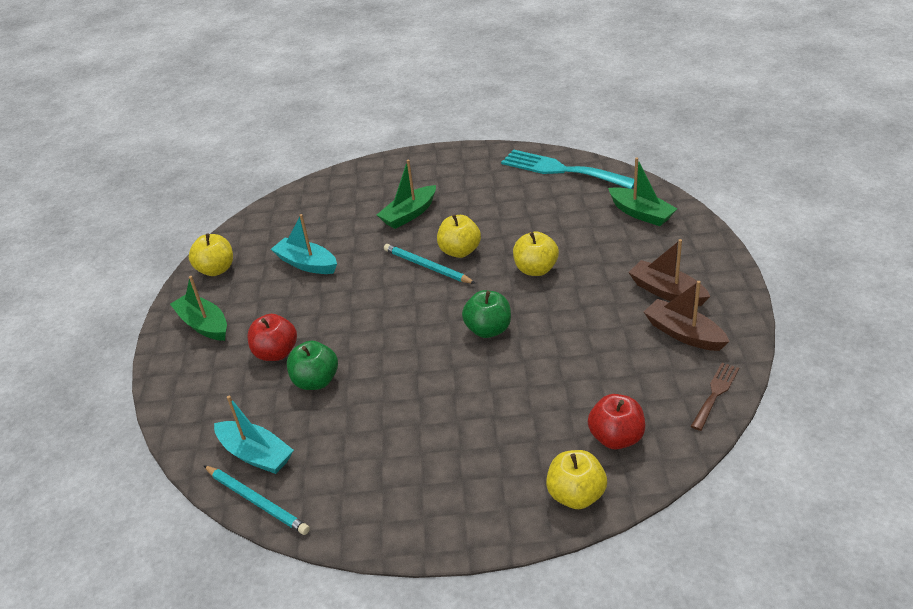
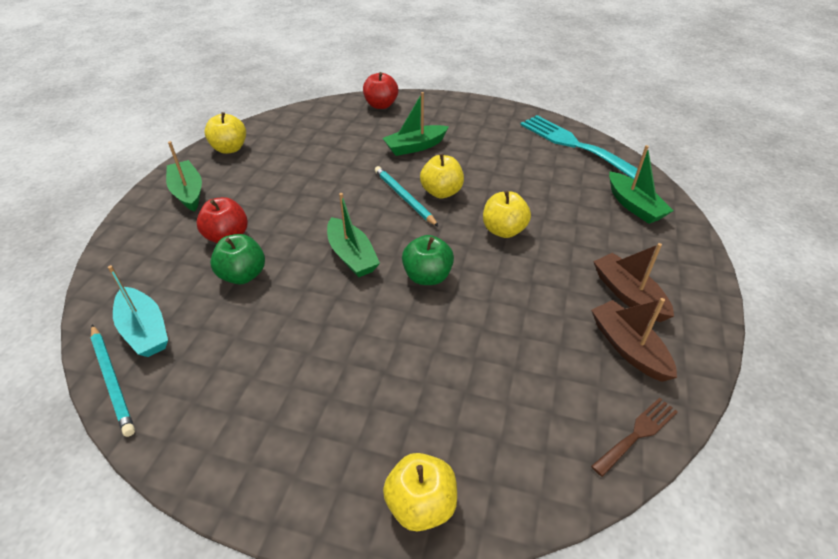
camera: 15 degrees right, 5 degrees up
(307, 264) = (304, 165): turquoise boat -> none
(409, 333) = (352, 256): none -> green boat
(616, 438) = (499, 447): red apple -> red apple (381, 105)

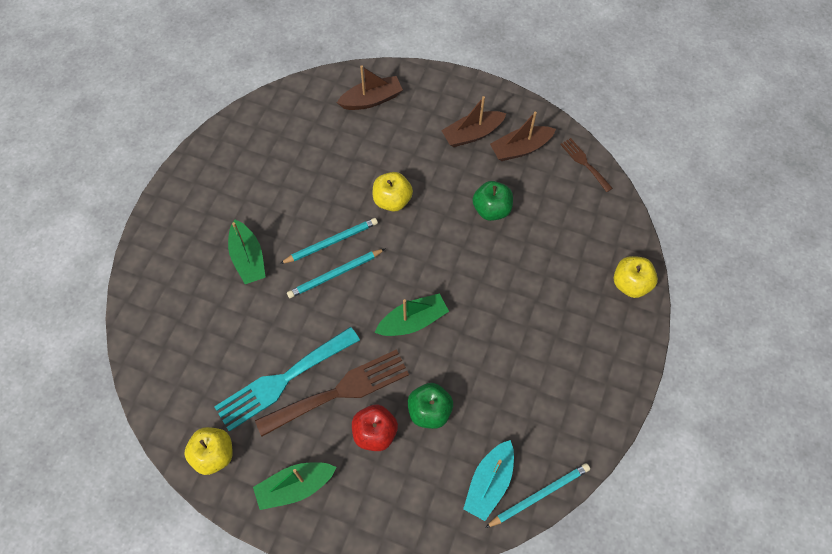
camera: 85 degrees left, 20 degrees up
(145, 330) = (489, 483): turquoise boat -> turquoise boat turned 150 degrees clockwise
(276, 210) = (340, 391): none -> brown fork
(381, 105) = (150, 288): red apple -> none
(427, 276) = (443, 264): green apple -> green apple (491, 209)
(441, 192) = (331, 242): yellow apple -> turquoise pencil
(573, 144) = (271, 119): turquoise fork -> turquoise fork (283, 380)
(634, 206) = (371, 100): green boat -> brown boat

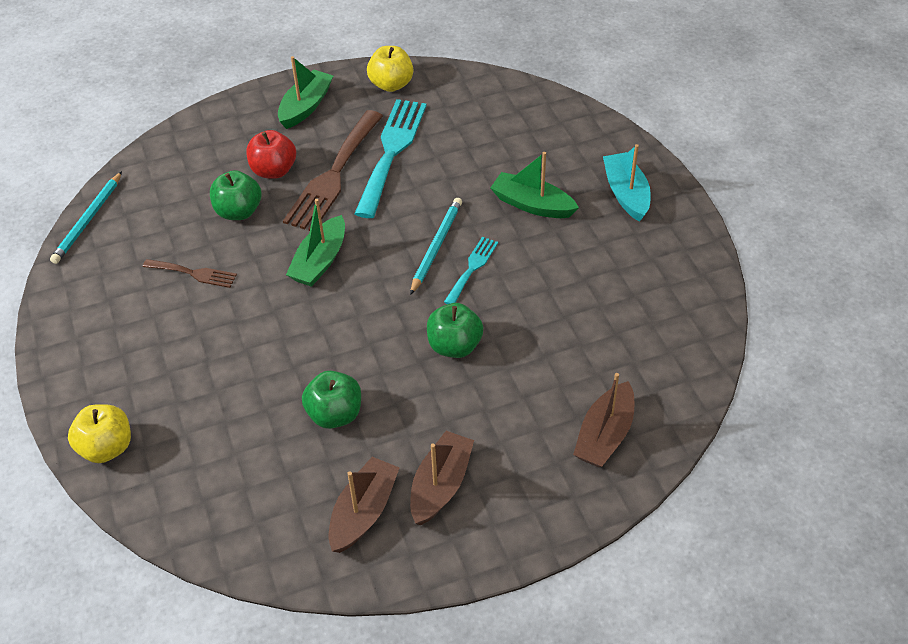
camera: 140 degrees right, 15 degrees down
(331, 242) = (472, 268): turquoise pencil -> turquoise fork
(392, 200) = (454, 346): yellow apple -> green apple
(489, 483) = (141, 201): turquoise boat -> turquoise boat (626, 194)
(584, 163) = (264, 555): brown fork -> brown fork (194, 273)

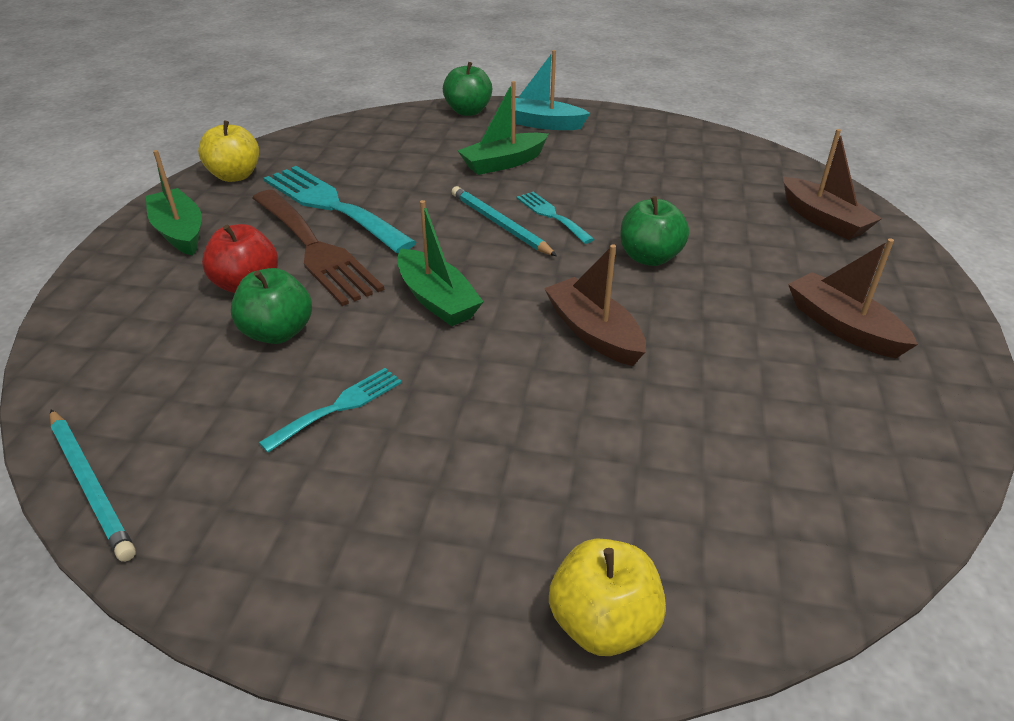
camera: 60 degrees left, 10 degrees down
(194, 273) = (339, 407): brown fork -> turquoise fork
(335, 414) = (691, 366): green apple -> green apple (468, 111)
(363, 512) = (859, 393): brown boat -> brown boat (593, 333)

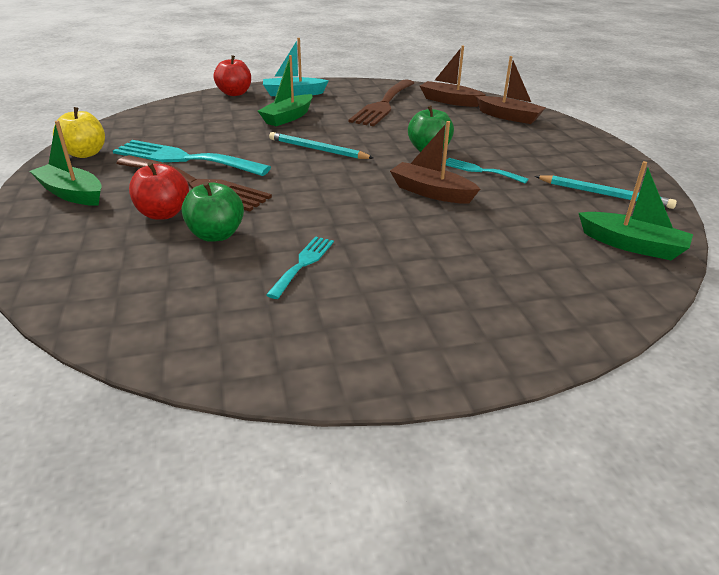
camera: 25 degrees left, 5 degrees down
(91, 485) = (156, 351): turquoise pencil -> turquoise pencil (605, 194)
(437, 300) = (314, 195): green boat -> green boat (632, 245)
(468, 111) = (234, 93): green apple -> red apple
(551, 215) = (348, 140): turquoise fork -> turquoise fork (480, 170)
(603, 623) = (566, 322): yellow apple -> none
(648, 163) = (383, 105): none -> brown fork
(842, 327) = (563, 163): brown boat -> brown boat (449, 101)

